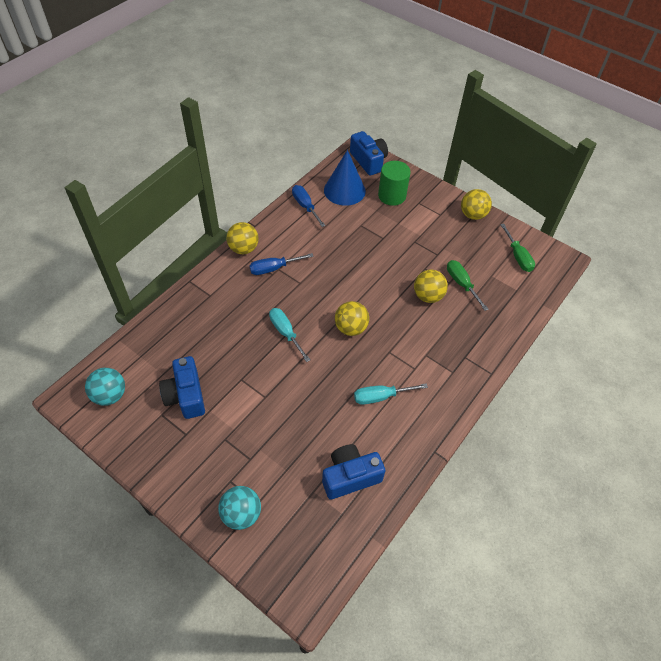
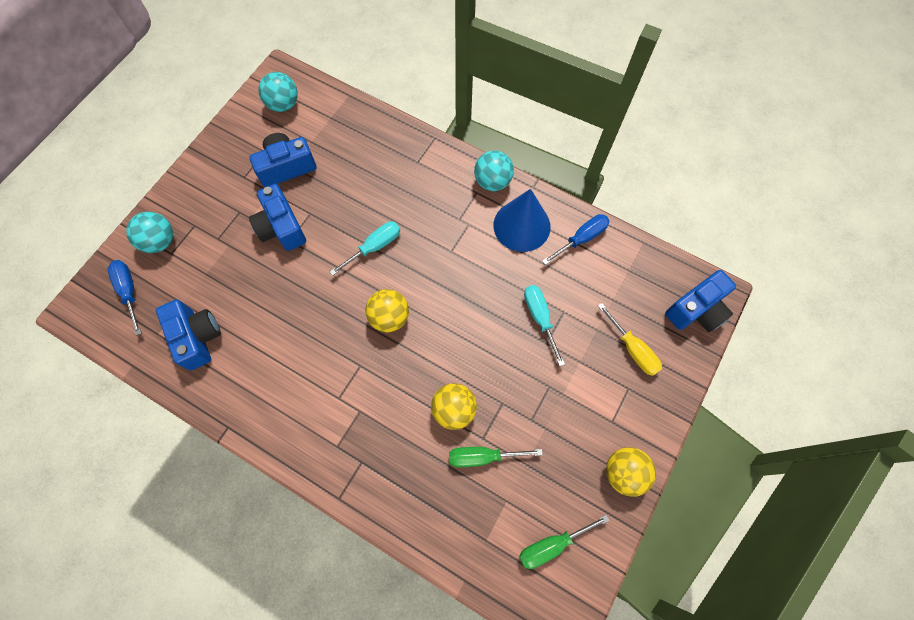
camera: 85 degrees right, 15 degrees up
(243, 249) = (492, 181): yellow ball -> turquoise ball
(250, 402) = (281, 227): none -> blue camera
(274, 268) = (468, 219): blue screwdriver -> blue screwdriver (129, 291)
(344, 190) = (625, 284): blue cone -> blue cone (521, 225)
(381, 397) = (296, 361): turquoise screwdriver -> turquoise screwdriver (540, 318)
(392, 196) = (632, 349): green cylinder -> yellow screwdriver
(461, 284) = (483, 456): green screwdriver -> green screwdriver turned 150 degrees counterclockwise

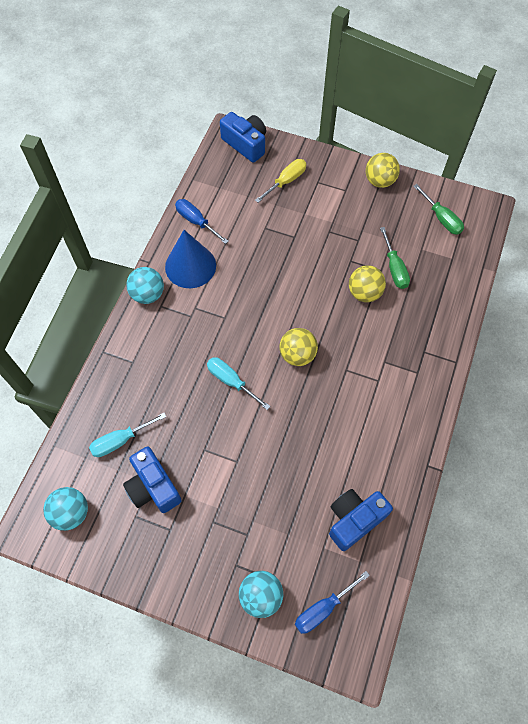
camera: 100 degrees left, 5 degrees down
(281, 227) = (224, 472): blue camera -> none
(540, 318) = (274, 243): turquoise screwdriver -> turquoise screwdriver (120, 440)

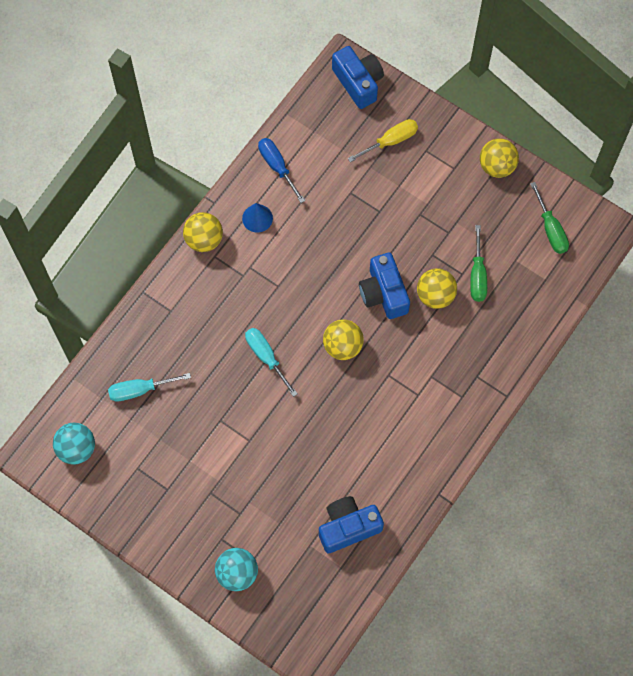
camera: 15 degrees right, 5 degrees up
(148, 294) = (204, 240): turquoise ball -> yellow ball
(153, 487) = (161, 444): blue camera -> blue camera (383, 293)
(190, 266) = (257, 218): blue cone -> blue cone, size x0.54
(323, 608) = (292, 600): blue screwdriver -> none

